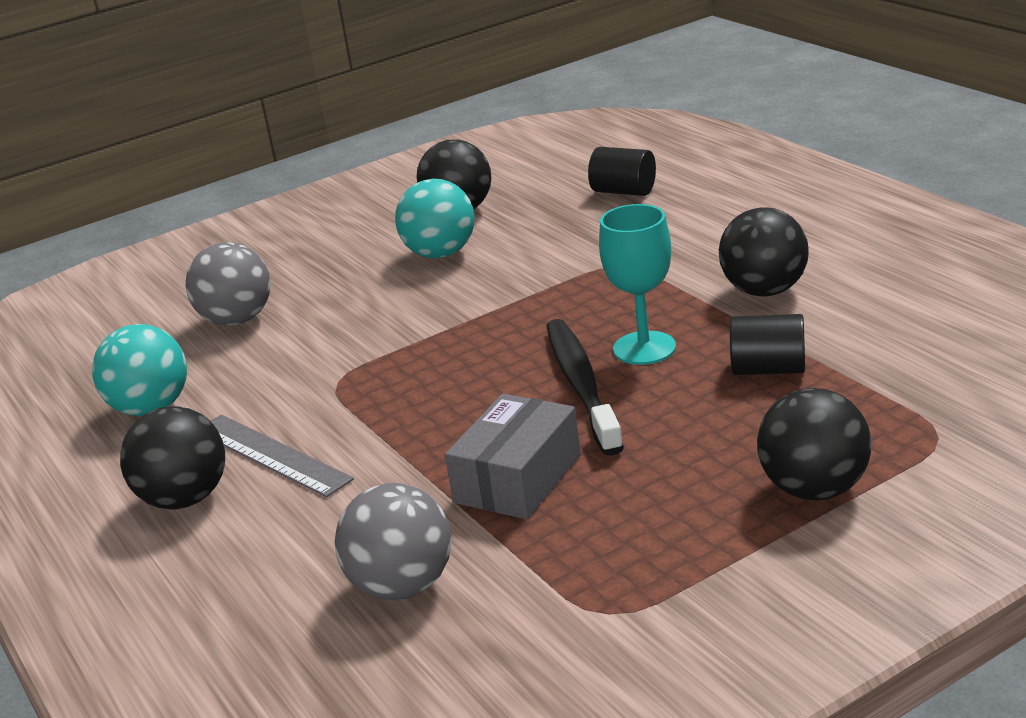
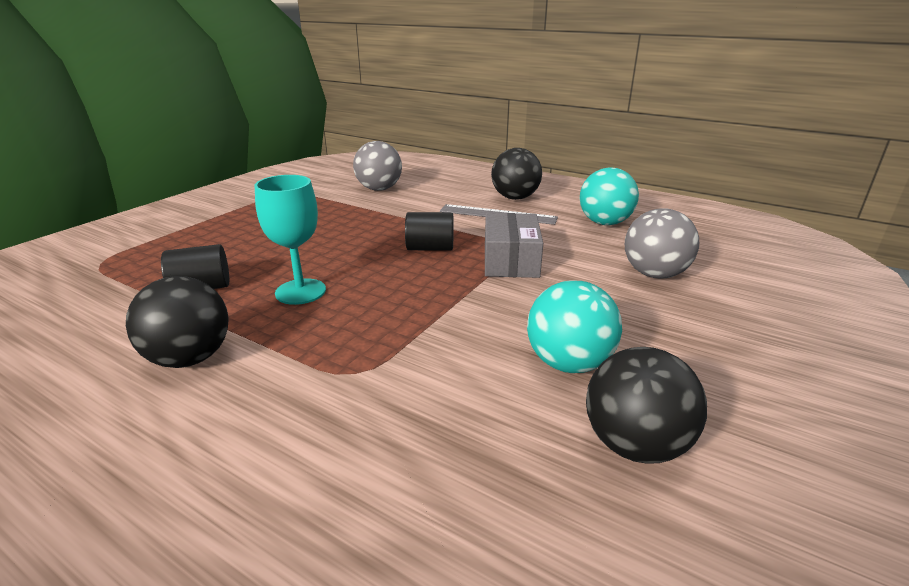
camera: 150 degrees right, 0 degrees up
(518, 479) = (352, 221): grey box -> grey box (510, 260)
(581, 386) = (338, 263): black toothbrush -> none
(624, 192) = (410, 541): black cylinder -> black cylinder (430, 248)
(815, 489) = (188, 234): black ball -> none

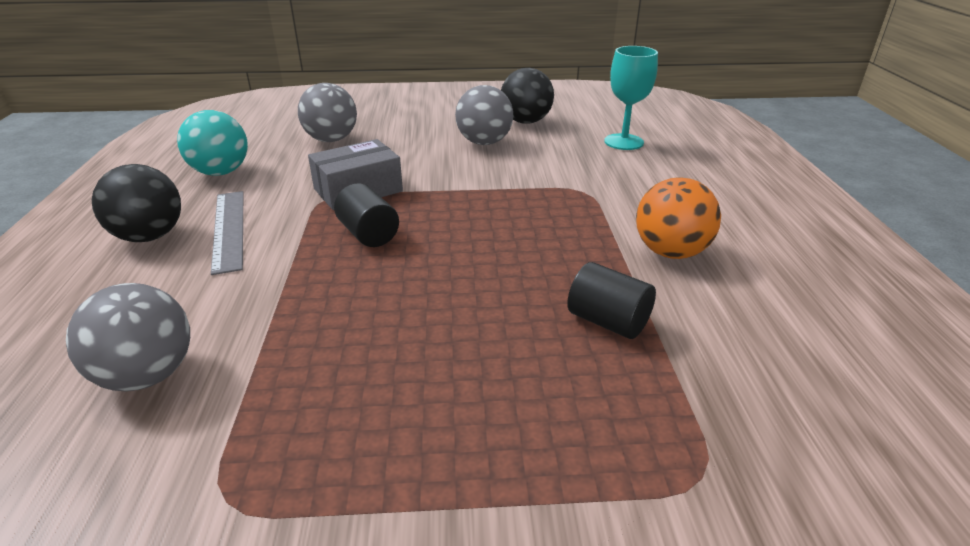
camera: 125 degrees left, 5 degrees up
(190, 358) = (670, 252): black ball -> orange ball
(300, 292) = (533, 259): turquoise goblet -> turquoise goblet (623, 142)
(568, 363) = (484, 142): turquoise ball -> grey ball

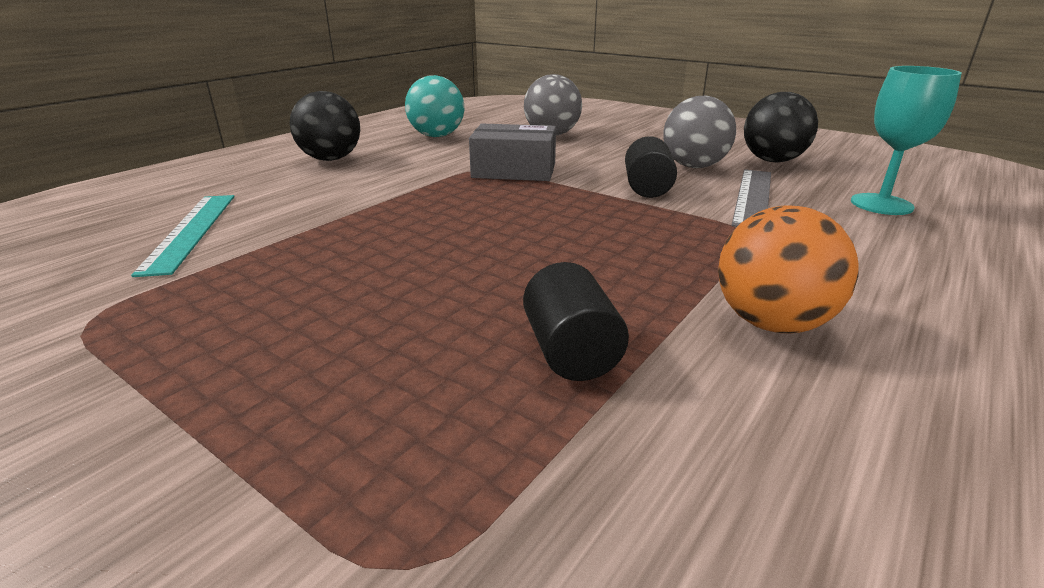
camera: 40 degrees right, 5 degrees down
(147, 375) = (190, 231): grey ball -> turquoise ruler
(229, 229) = (381, 169): grey ruler -> grey ruler (753, 197)
(368, 234) = (469, 201): black cylinder -> black cylinder (647, 188)

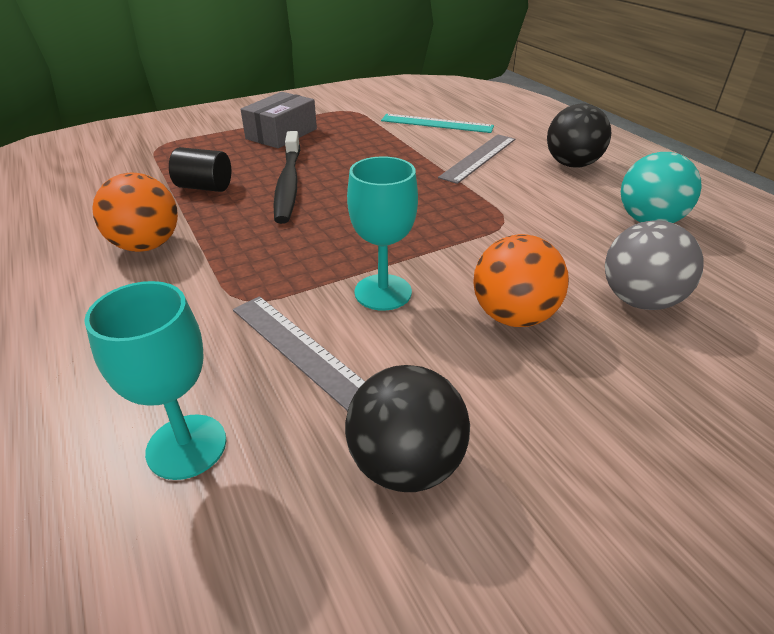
camera: 115 degrees right, 10 degrees up
(328, 193) = (479, 158): none -> grey ruler
(492, 282) = (288, 184): none -> black toothbrush
(514, 171) = (488, 236): grey box -> grey box (281, 134)
(614, 155) = (513, 316): none -> orange ball
(647, 188) = (383, 292): black cylinder -> turquoise goblet
(694, 166) = (430, 362): grey ball -> none

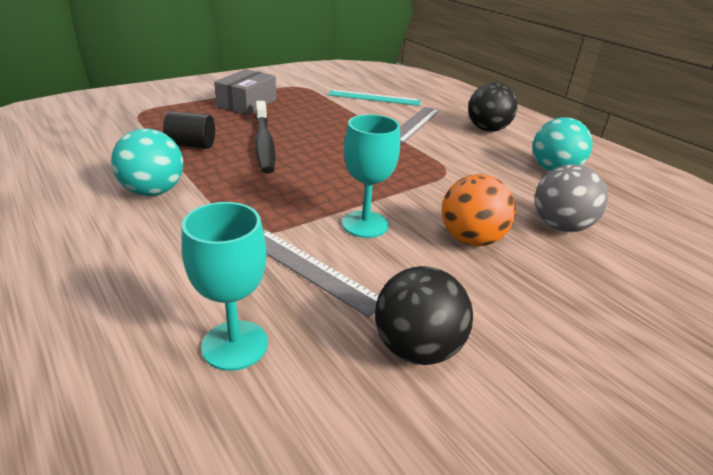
camera: 10 degrees left, 5 degrees down
(147, 245) = (153, 191): orange ball -> turquoise ball

